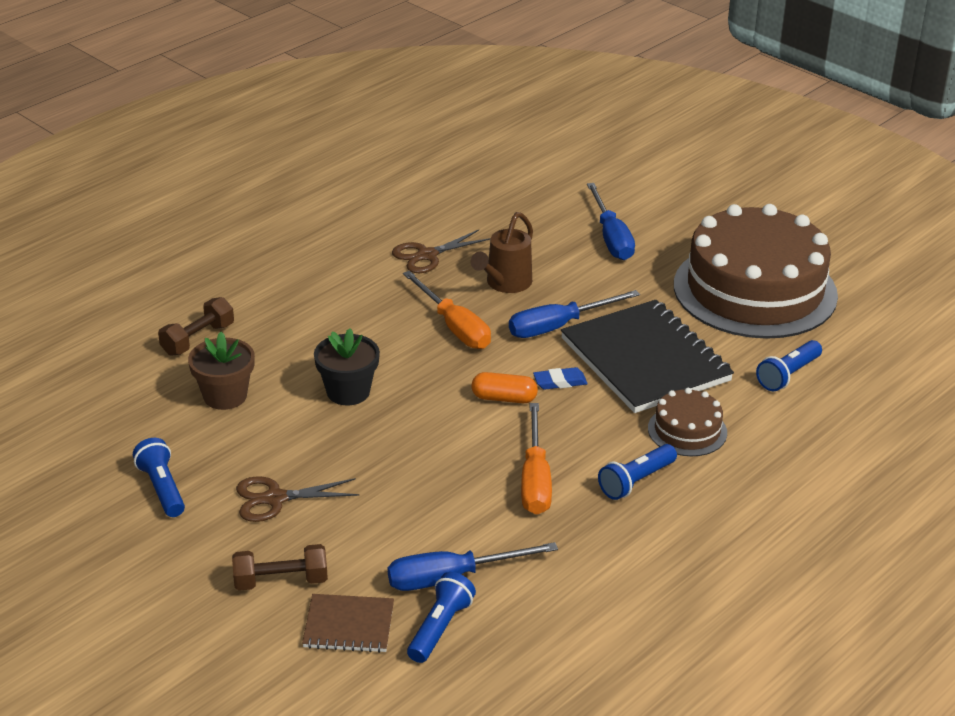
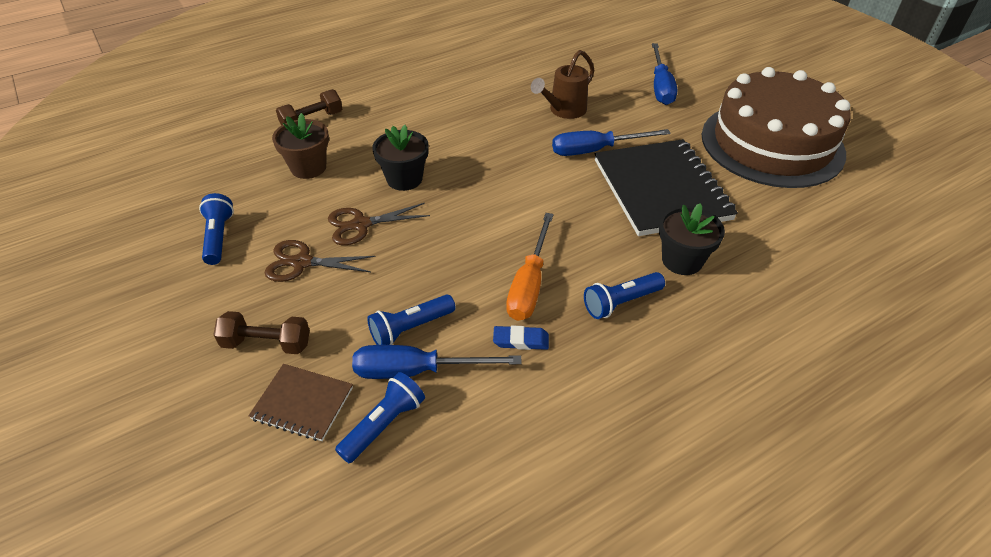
camera: 15 degrees right, 10 degrees up
(427, 255) = (511, 82): brown scissors -> brown scissors (361, 225)
(454, 327) = (510, 138): orange screwdriver -> none
(504, 398) = (529, 204): orange capsule -> none
(560, 382) = (581, 197): blue eraser -> blue eraser (521, 340)
(687, 430) = (682, 260): brown cake -> black flower pot
(788, 375) = (788, 223): blue flashlight -> blue flashlight (410, 328)

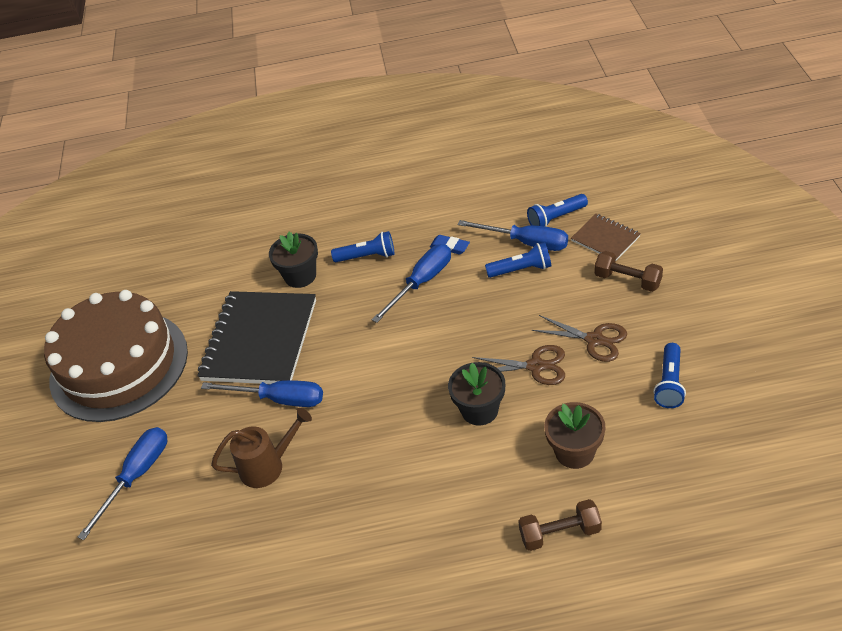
camera: 150 degrees left, 0 degrees up
(529, 284) = (421, 283): orange screwdriver -> blue screwdriver

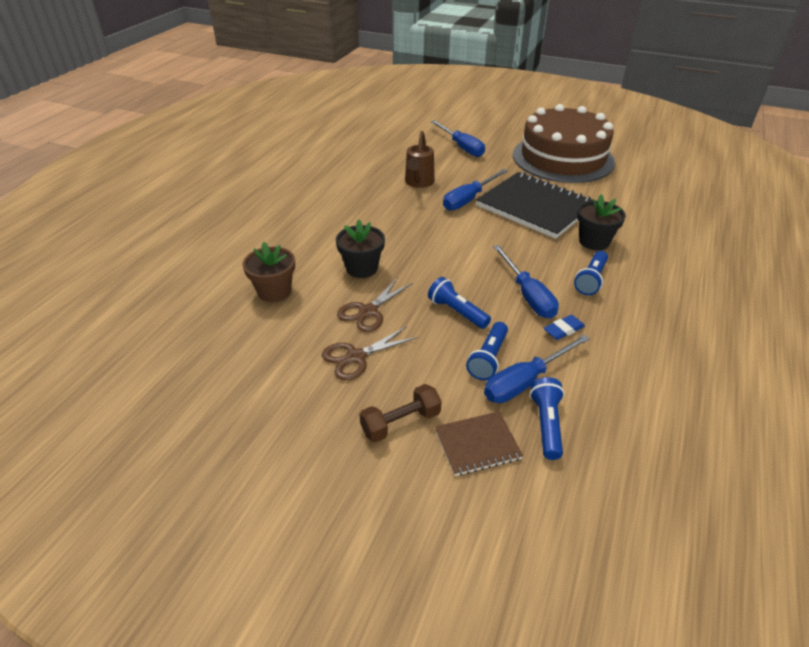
camera: 115 degrees right, 5 degrees down
(560, 533) = (232, 258): brown dumbbell -> none
(669, 383) = (261, 373): blue flashlight -> blue flashlight (456, 312)

